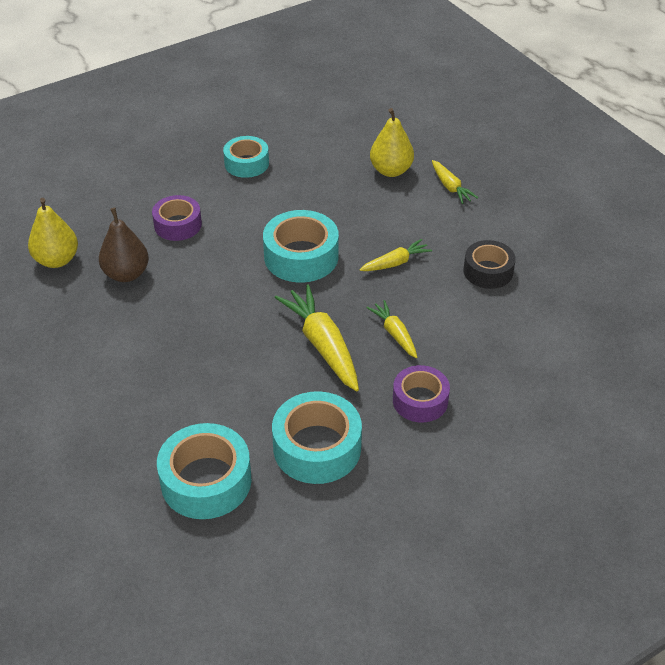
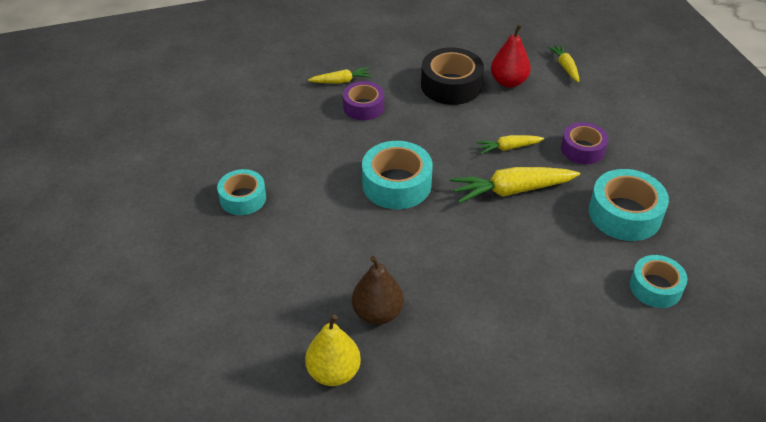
camera: 75 degrees left, 0 degrees up
(178, 225) = (316, 263): purple tape -> purple tape (363, 107)
(206, 481) = (655, 287): turquoise tape -> turquoise tape, size x0.66
(391, 170) = (302, 109): yellow pear -> none
(395, 263) = (424, 130): yellow carrot -> yellow carrot (565, 67)
(488, 271) = (451, 85): black tape -> black tape, size x1.52
(521, 319) = (508, 82): none -> red pear

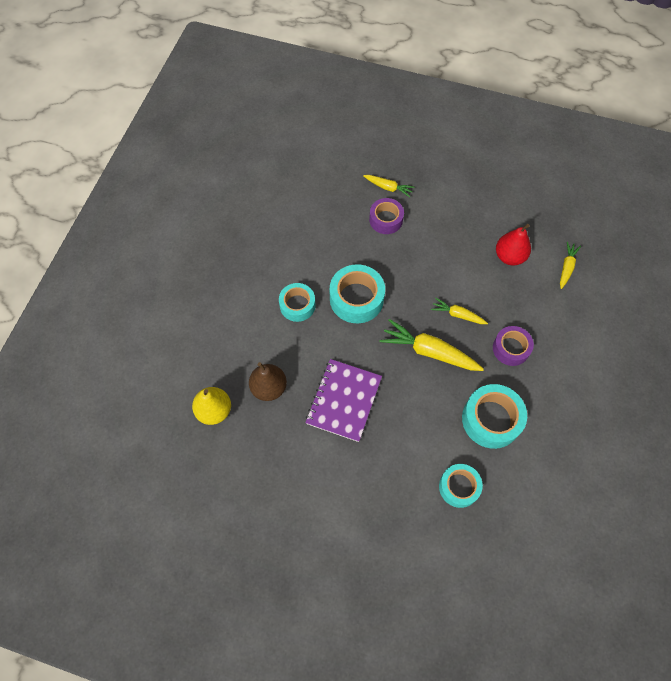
camera: 35 degrees right, 20 degrees up
(243, 198) = (253, 251): turquoise tape -> turquoise tape (297, 305)
(451, 85) = (463, 235): black tape -> none
(470, 279) = (344, 400): none -> purple notebook

